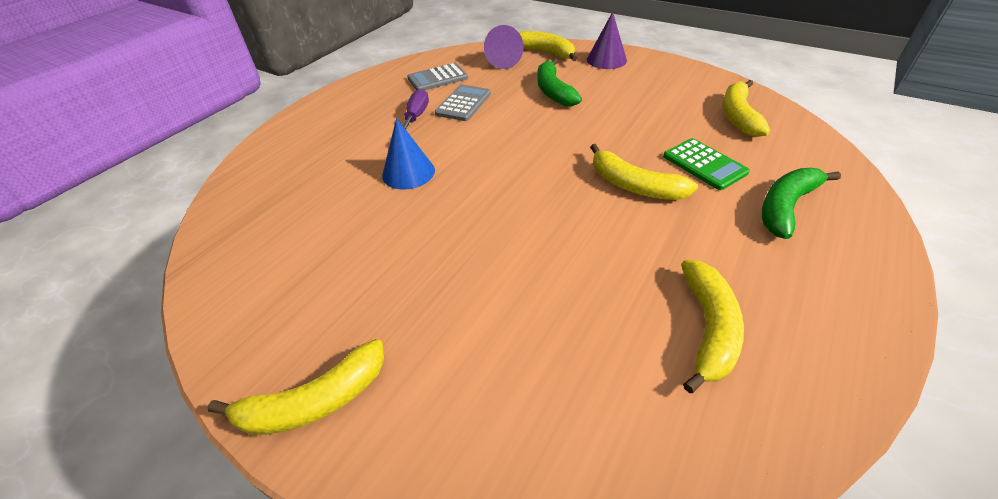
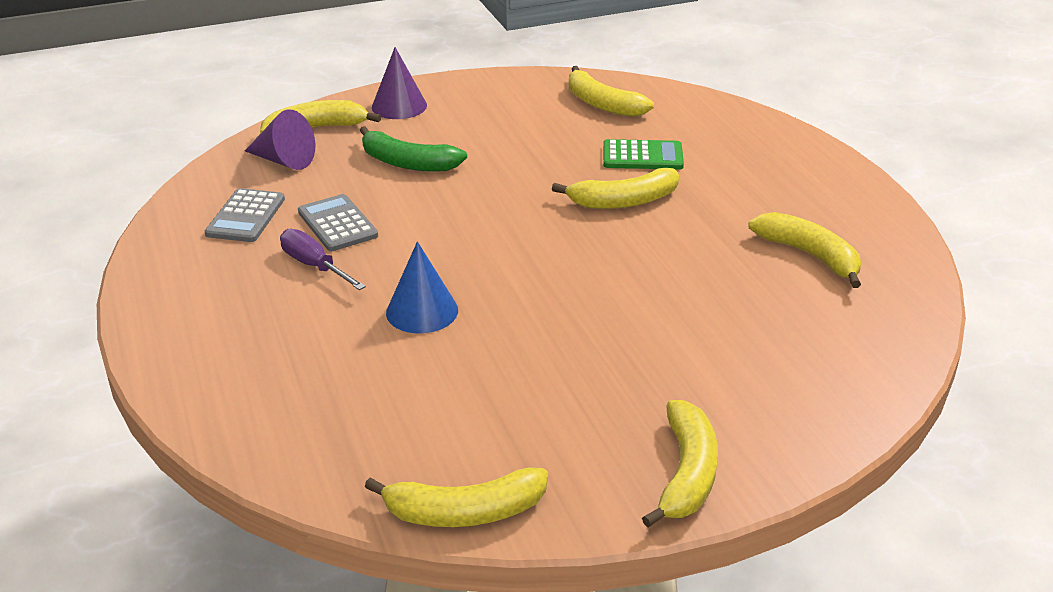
camera: 55 degrees left, 10 degrees down
(210, 297) = (464, 512): none -> yellow banana
(786, 207) = (736, 155): green banana -> none

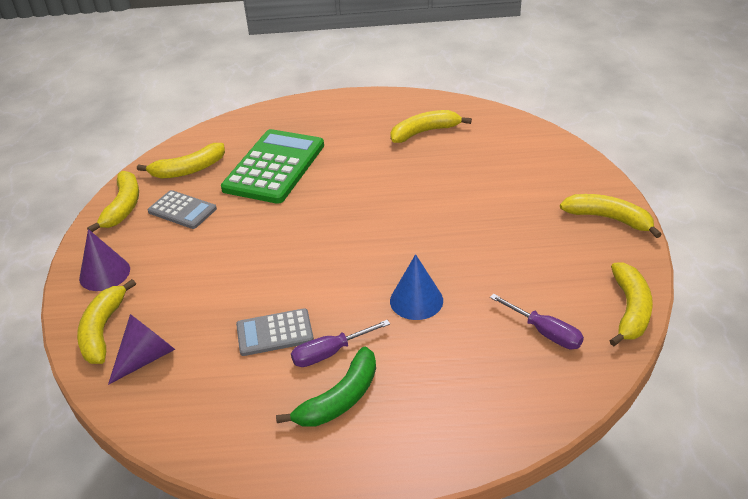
camera: 70 degrees left, 5 degrees up
(246, 216) = (228, 391): grey calculator -> grey calculator (182, 210)
(392, 429) = (545, 332): none -> purple screwdriver
(407, 163) = (204, 281): green banana -> green banana (340, 399)
(624, 201) = (326, 186): yellow banana -> yellow banana (123, 207)
(642, 156) = (274, 167): green calculator -> green calculator, size x1.87

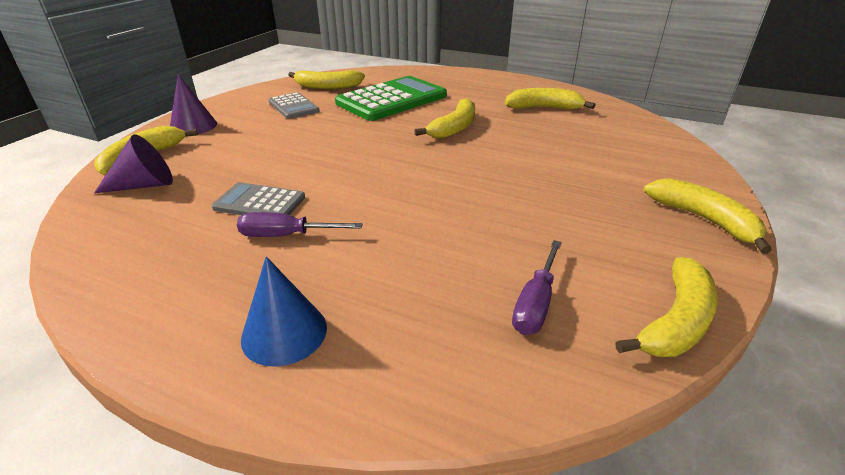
camera: 25 degrees right, 5 degrees down
(123, 207) = (257, 95): yellow banana -> yellow banana (454, 128)
(340, 399) = (248, 278): green banana -> none
(416, 300) = (415, 222): blue cone -> blue cone (284, 332)
(545, 332) = (536, 303): purple screwdriver -> purple screwdriver turned 45 degrees clockwise

